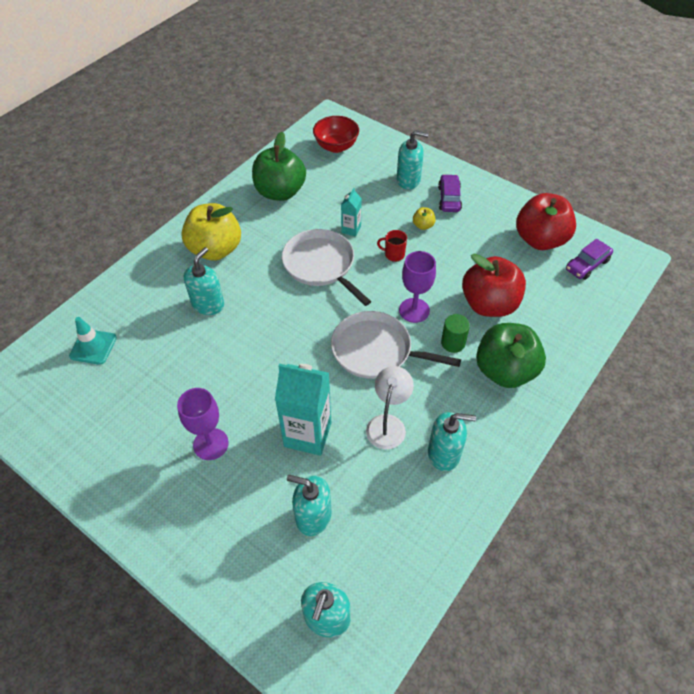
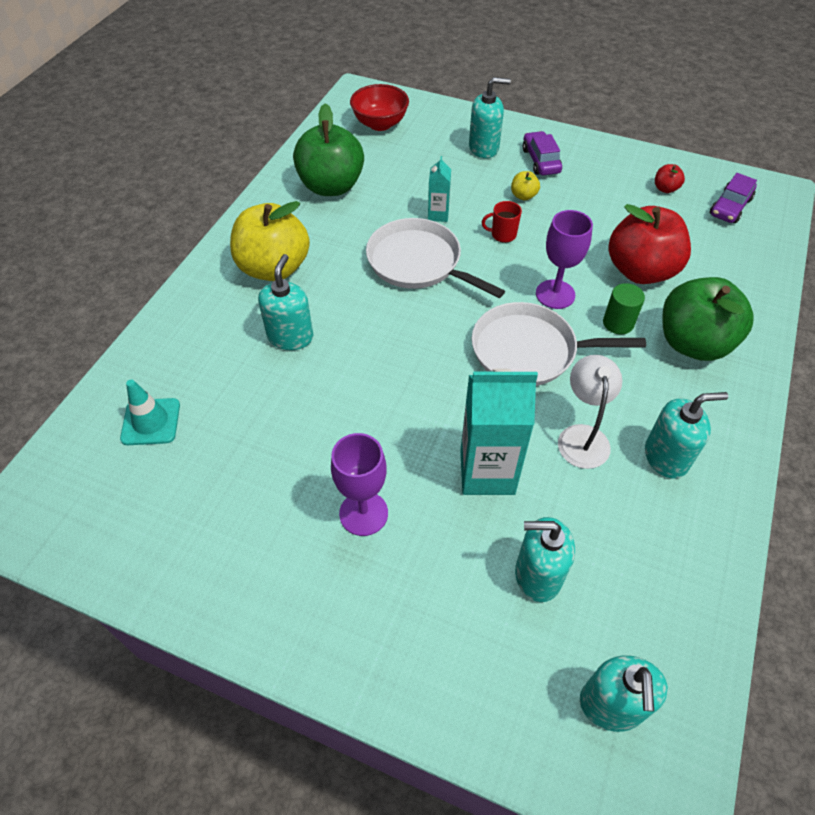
camera: 15 degrees left, 0 degrees up
(540, 240) = (665, 189): red apple -> red apple, size x0.41

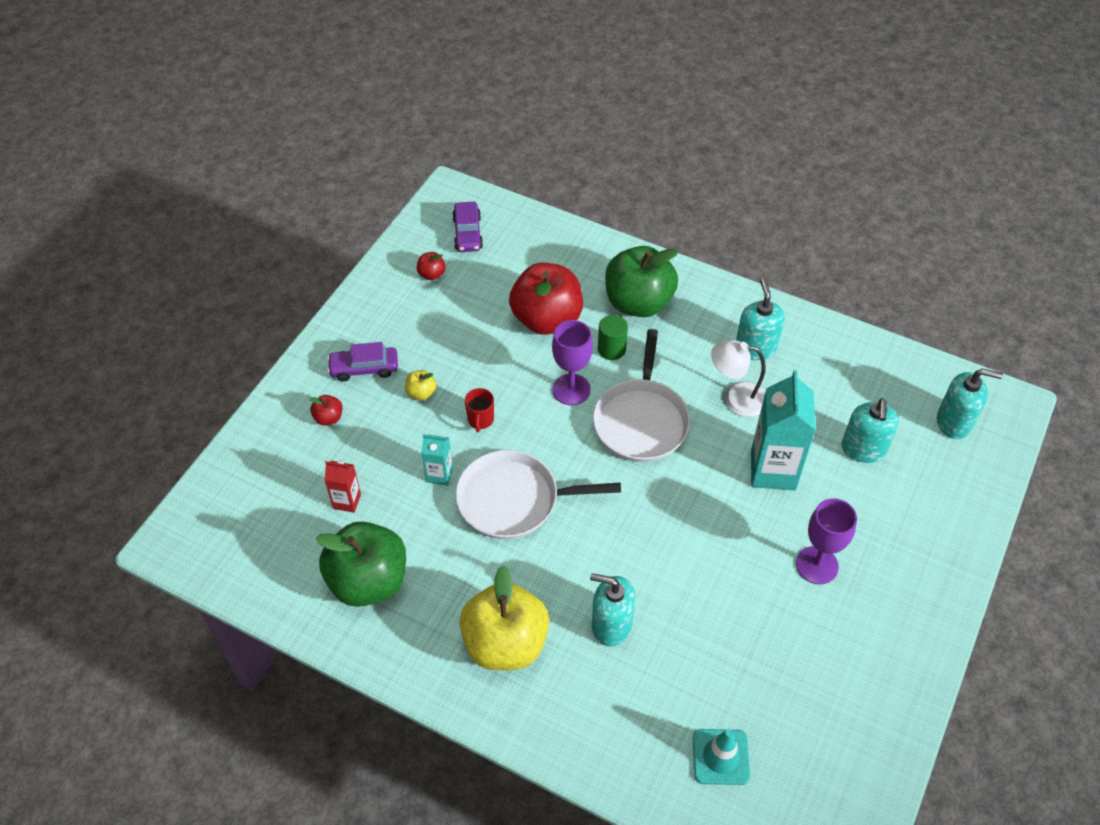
camera: 85 degrees left, 0 degrees up
(380, 124) = (252, 522): red bowl -> none
(404, 167) = (347, 501): none -> red carton
(418, 263) = (514, 500): white pan -> white pan turned 45 degrees clockwise
(484, 148) = (328, 418): turquoise soap dispenser -> red apple
(730, 207) = (467, 233): purple car -> purple car turned 45 degrees clockwise

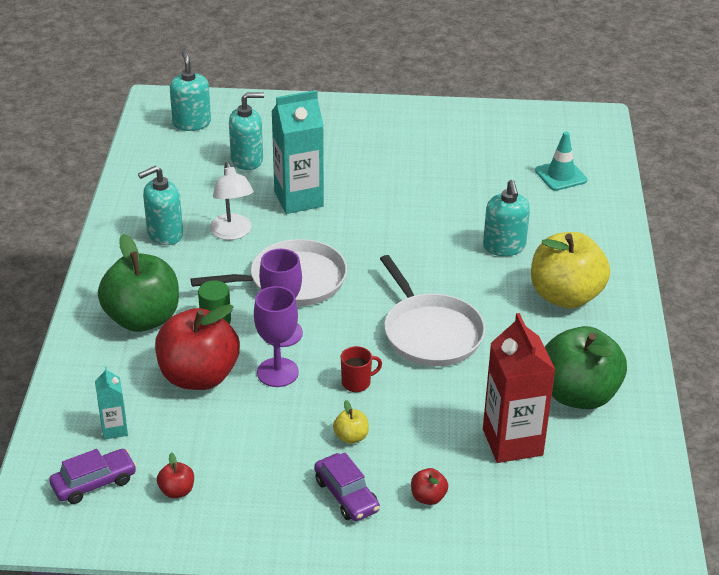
camera: 115 degrees left, 15 degrees down
(347, 501) = (512, 442): red carton -> red carton, size x1.99
(439, 475) = (438, 389): turquoise carton -> turquoise carton (114, 429)
(817, 565) = (374, 163): purple goblet -> purple goblet (277, 372)

